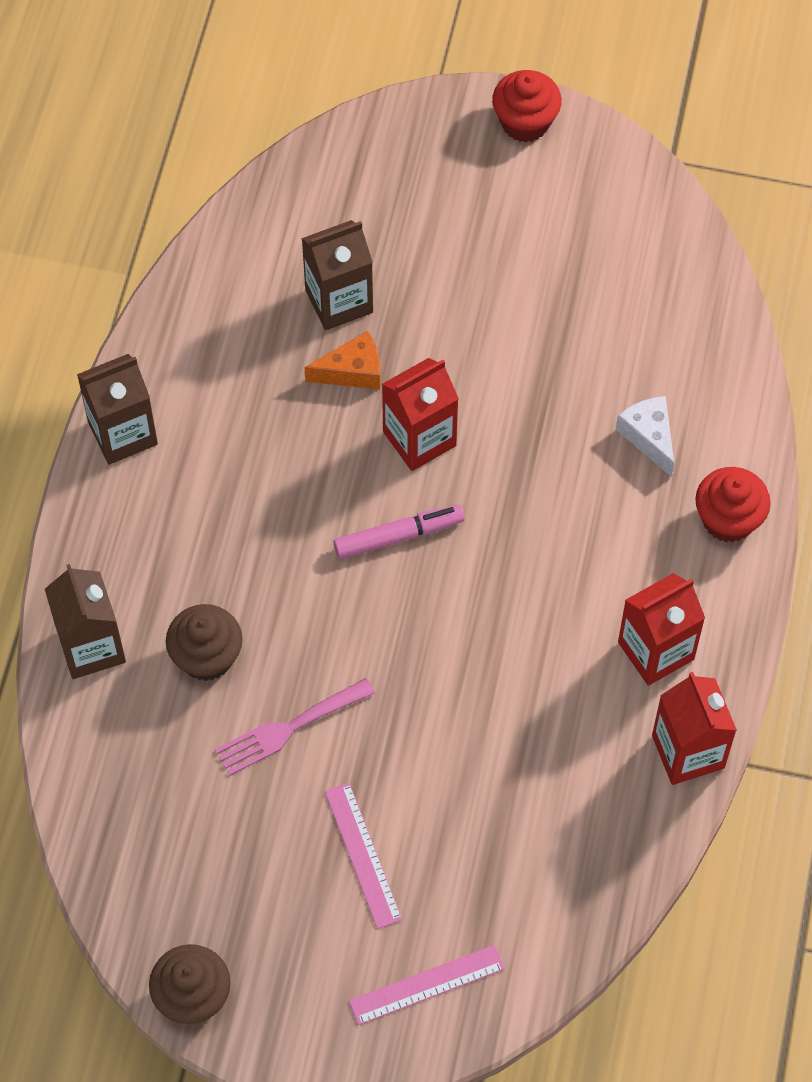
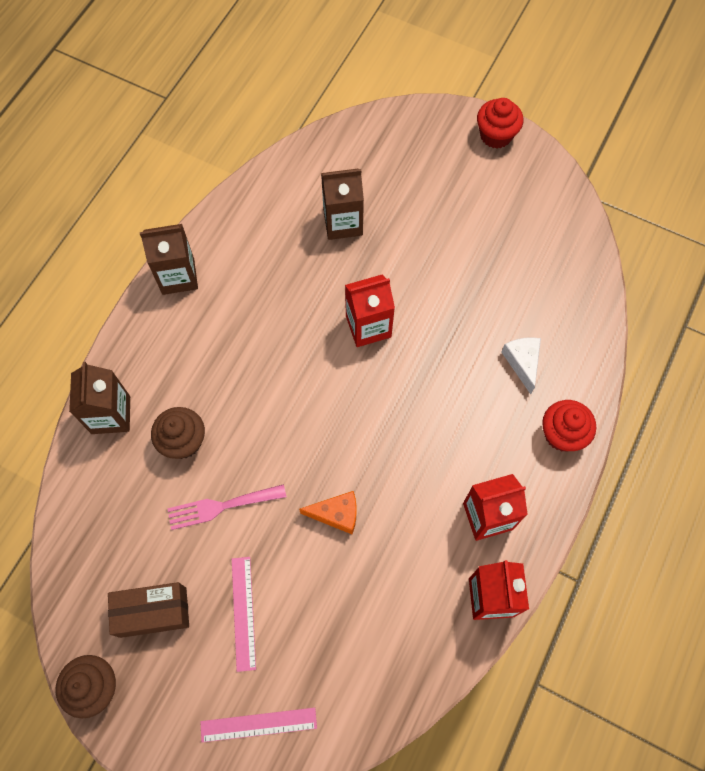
camera: 15 degrees right, 5 degrees up
(240, 885) = (153, 612): none -> brown box
(352, 371) = (338, 271): orange cheese -> orange cheese (336, 514)
(398, 536) = (335, 389): pink marker -> none

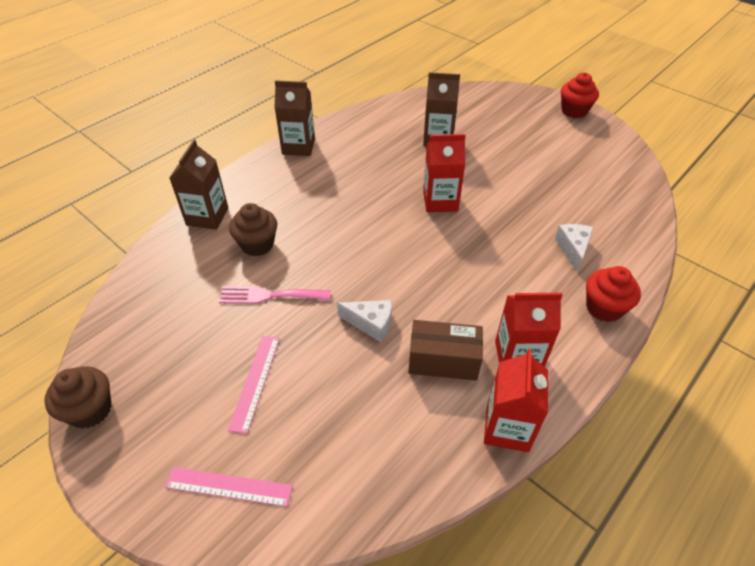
camera: 15 degrees right, 20 degrees down
(153, 612) = (173, 361): brown box -> brown box (443, 361)
(336, 514) = (371, 323): orange cheese -> white cheese

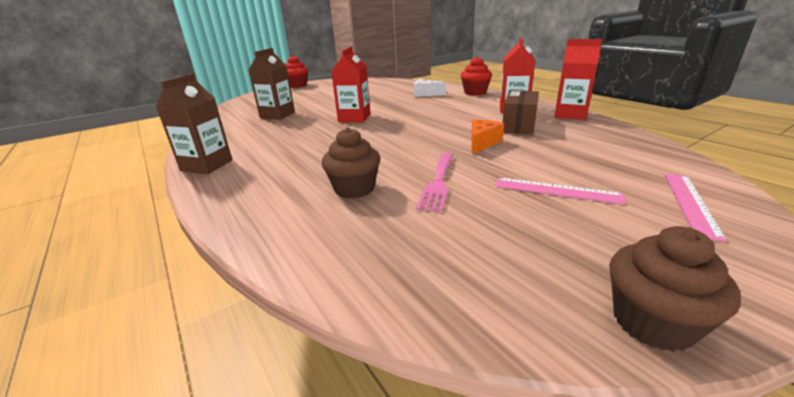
camera: 75 degrees left, 20 degrees down
(207, 216) = (273, 223): brown carton -> none
(371, 323) = (482, 143): white cheese -> orange cheese

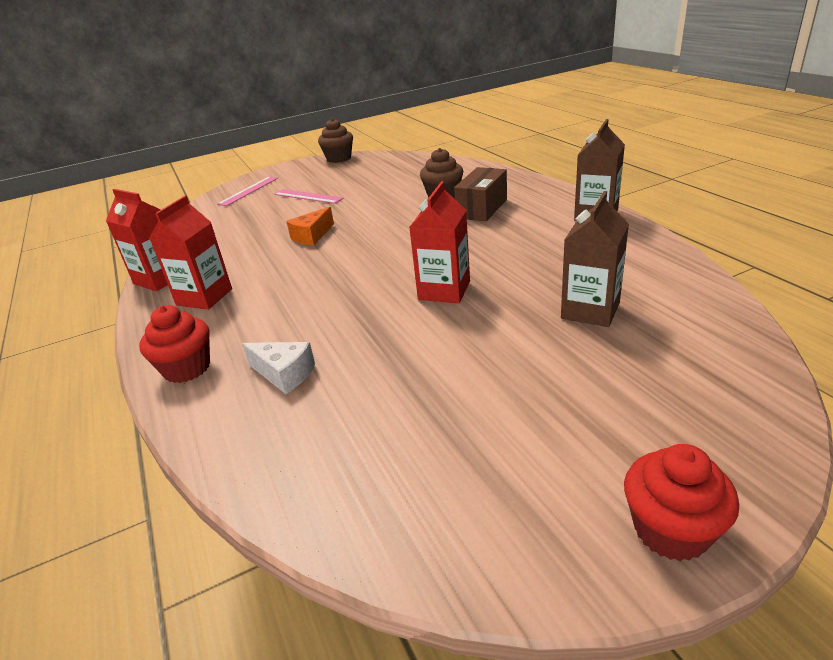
camera: 170 degrees left, 5 degrees up
(438, 183) = (380, 200): pink fork -> none
(519, 125) = (244, 262): brown box -> brown box (482, 208)

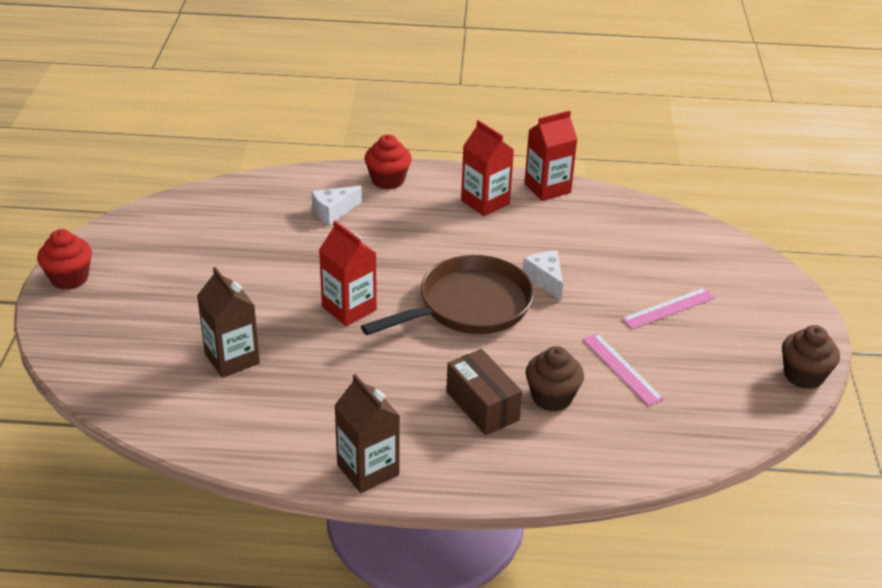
camera: 115 degrees right, 5 degrees up
(249, 191) = (739, 275): pink ruler -> pink ruler (621, 368)
(312, 236) = (545, 280): orange cheese -> white cheese
(378, 248) = (469, 306): none -> brown pan

